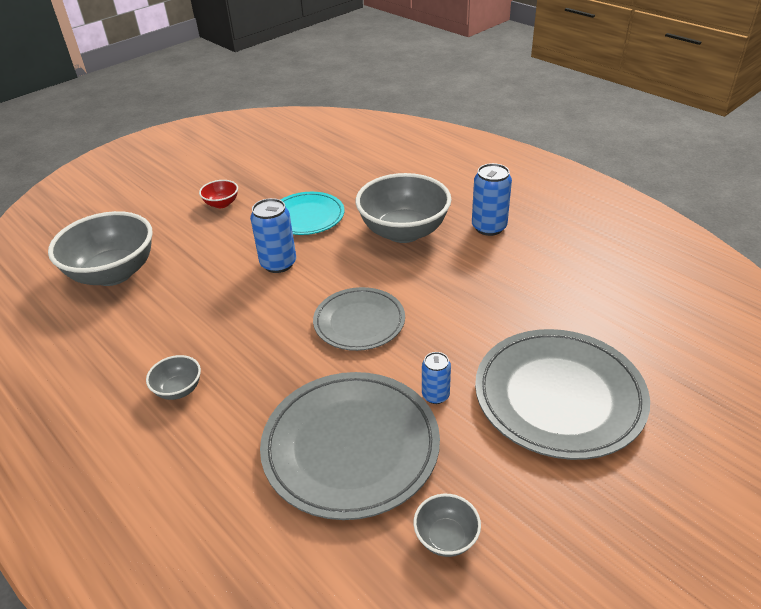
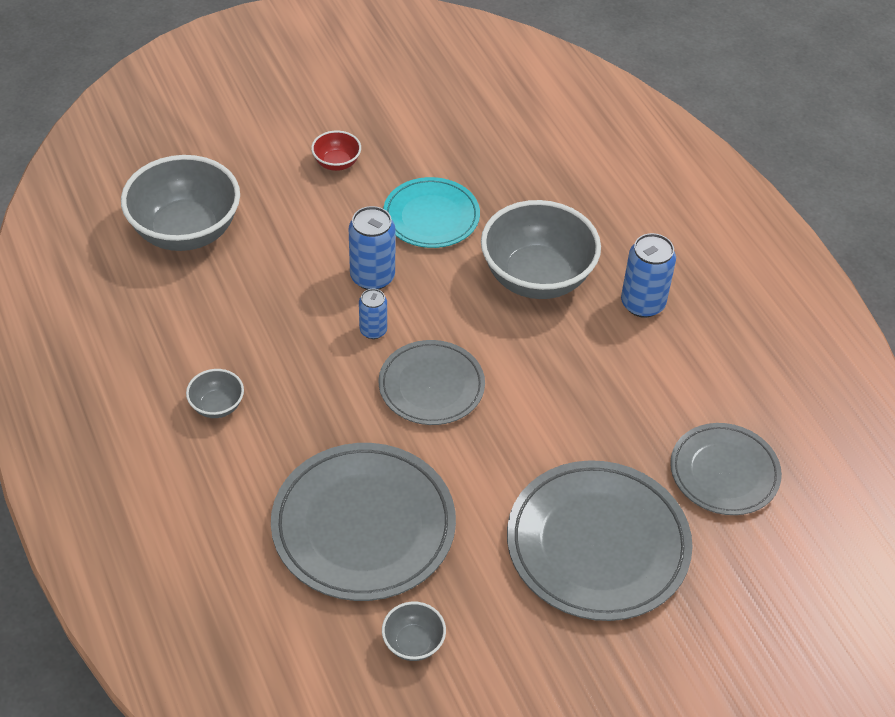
camera: 15 degrees right, 10 degrees up
(435, 395) = (472, 500): blue can -> blue can (373, 330)
(619, 314) = (724, 472): none -> grey plate

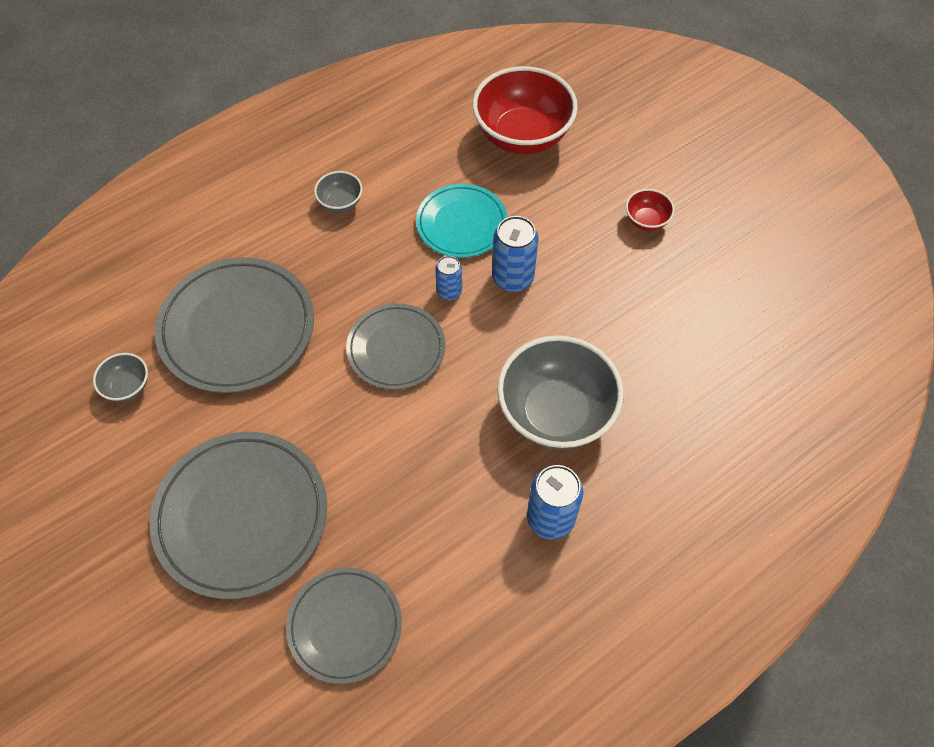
camera: 80 degrees right, 10 degrees up
(186, 231) = (522, 136): grey bowl -> red bowl
(431, 216) = (605, 309): turquoise plate -> turquoise plate (461, 224)

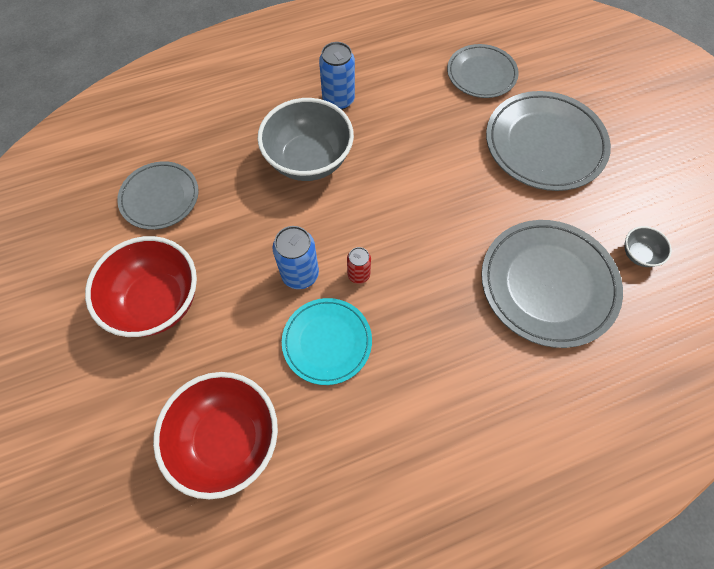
camera: 165 degrees left, 5 degrees up
(340, 202) = (440, 398): grey bowl -> none
(396, 349) = (415, 235): grey plate -> grey plate (160, 197)
(449, 291) = (358, 274): blue can -> red can
(646, 220) = (157, 301): red bowl -> red bowl, size x2.23

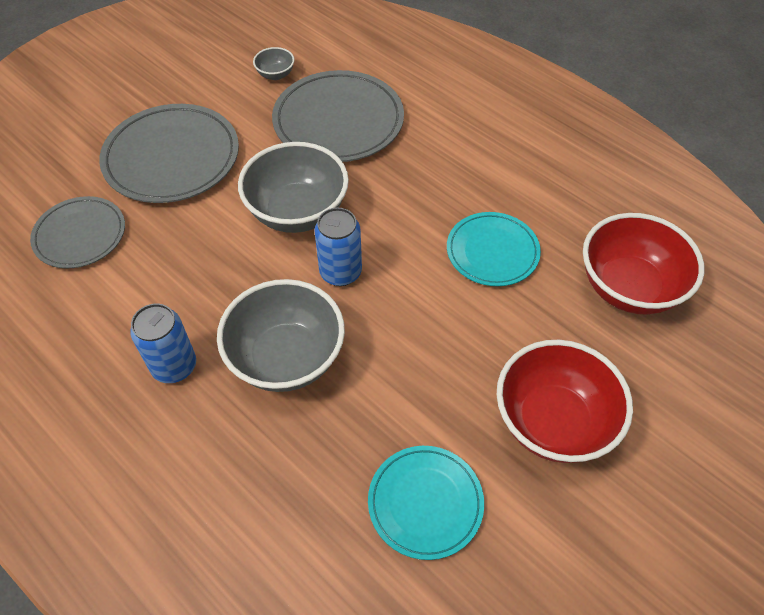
camera: 115 degrees left, 10 degrees down
(160, 197) = (425, 503): grey plate -> turquoise plate
(300, 274) = (438, 302): blue can -> blue can (340, 272)
(358, 274) = (408, 254): red can -> none
(443, 211) = (297, 212): none -> grey bowl

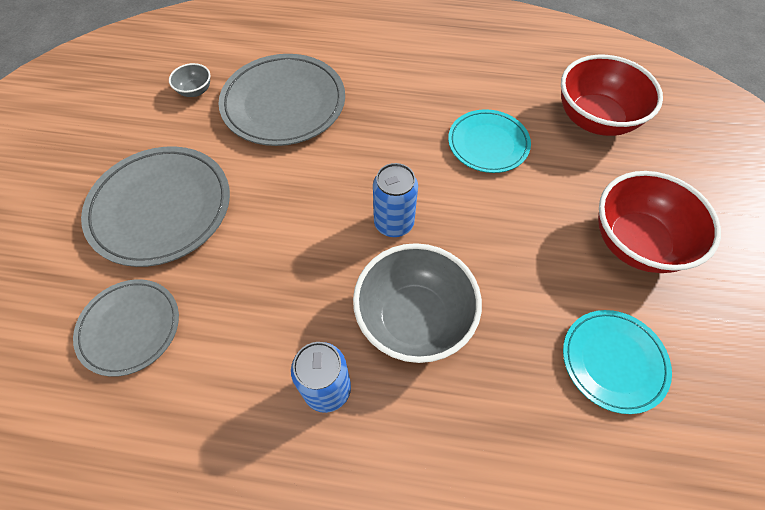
camera: 35 degrees left, 5 degrees up
(297, 212) = (315, 194): grey bowl -> none

